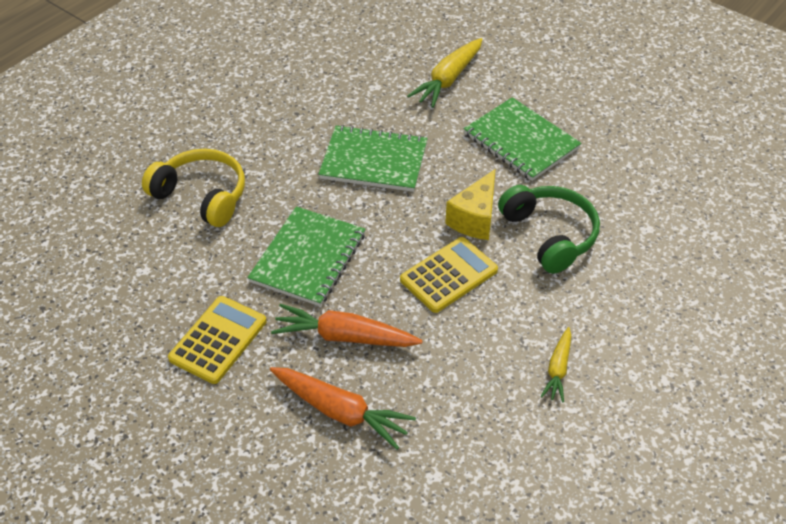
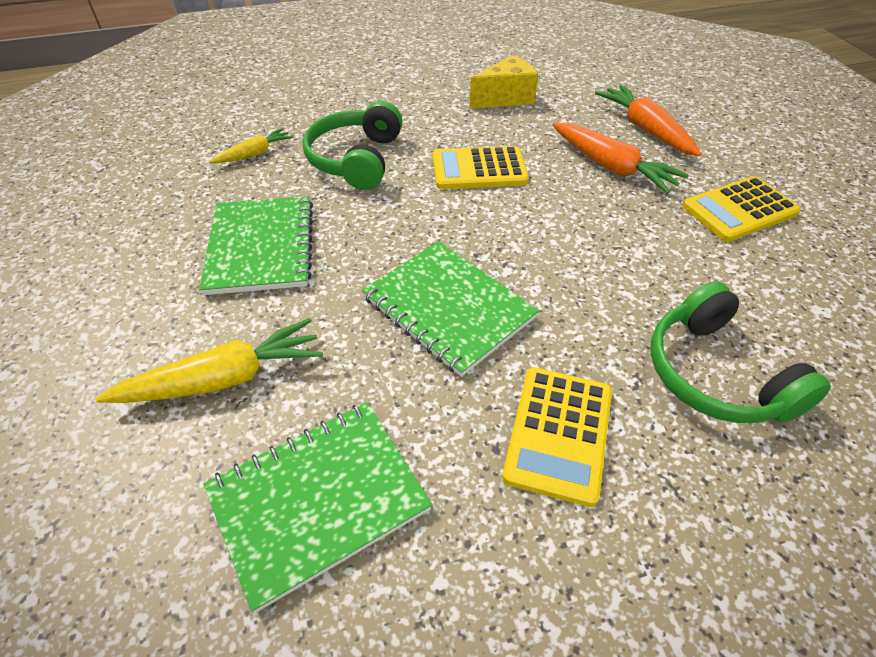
camera: 145 degrees left, 0 degrees up
(202, 196) = (716, 374): yellow headphones -> green headphones
(271, 131) = (559, 433): none -> yellow calculator
(308, 258) = (607, 238): green notebook -> green notebook (318, 500)
(475, 219) = (405, 199): yellow cheese -> yellow cheese (506, 98)
(558, 369) = (460, 92): yellow carrot -> yellow carrot (254, 154)

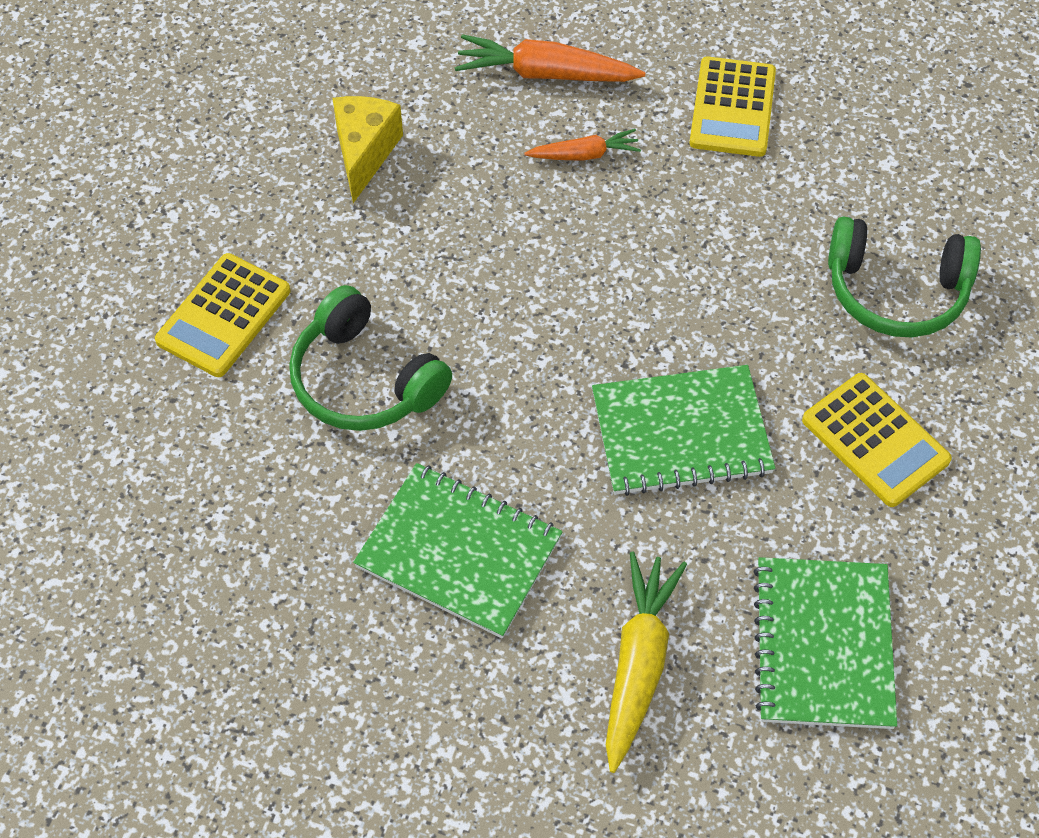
camera: 55 degrees left, 10 degrees up
(254, 154) = (256, 481): yellow carrot -> none
(479, 169) = (487, 273): yellow calculator -> yellow calculator (224, 316)
(611, 167) = (584, 154): orange carrot -> orange carrot, size x0.59

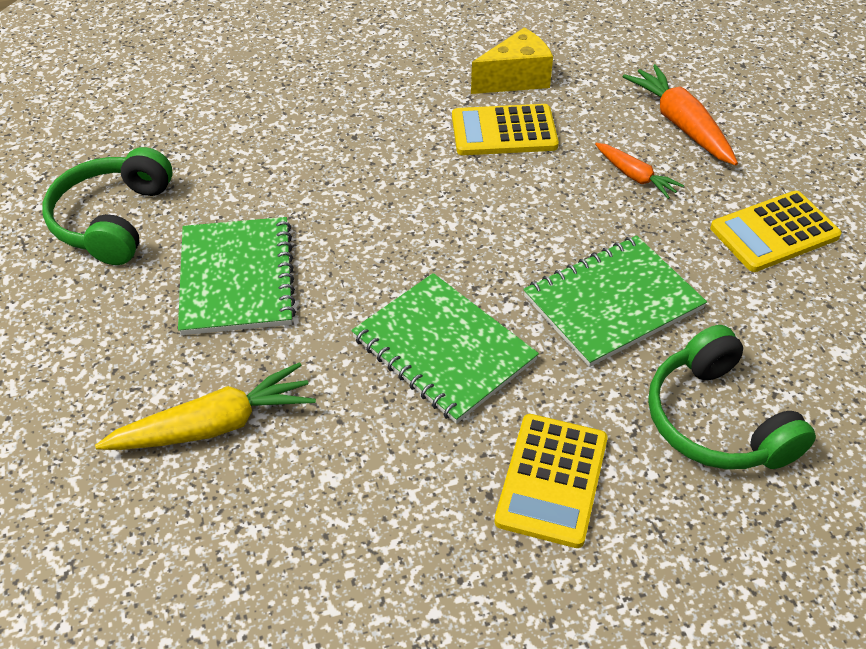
camera: 55 degrees right, 10 degrees down
(224, 316) = (328, 85): yellow calculator -> yellow calculator (504, 131)
(364, 380) = (337, 166): green headphones -> green headphones (113, 220)
(823, 644) = (319, 542): green notebook -> green notebook (613, 303)

